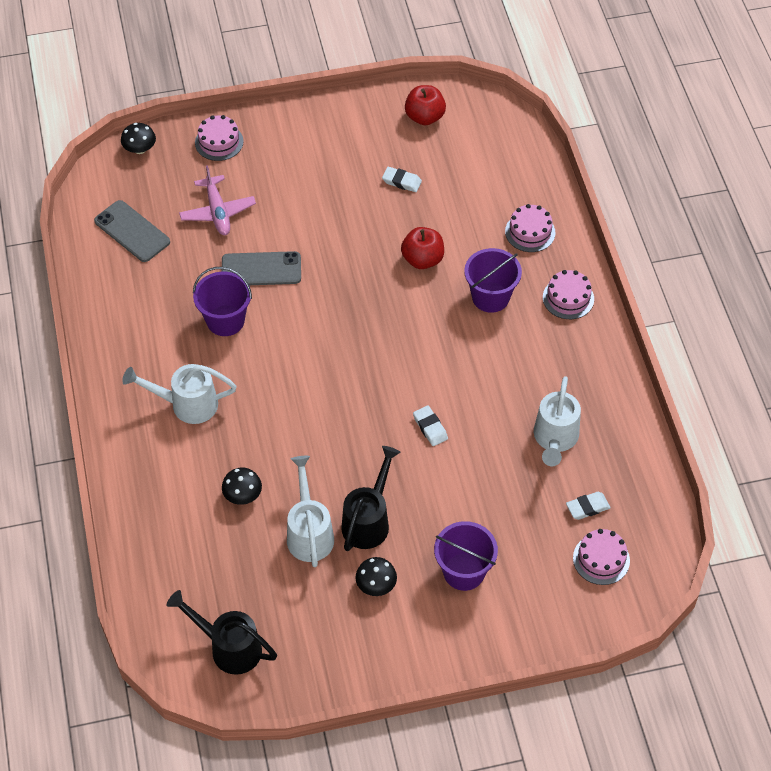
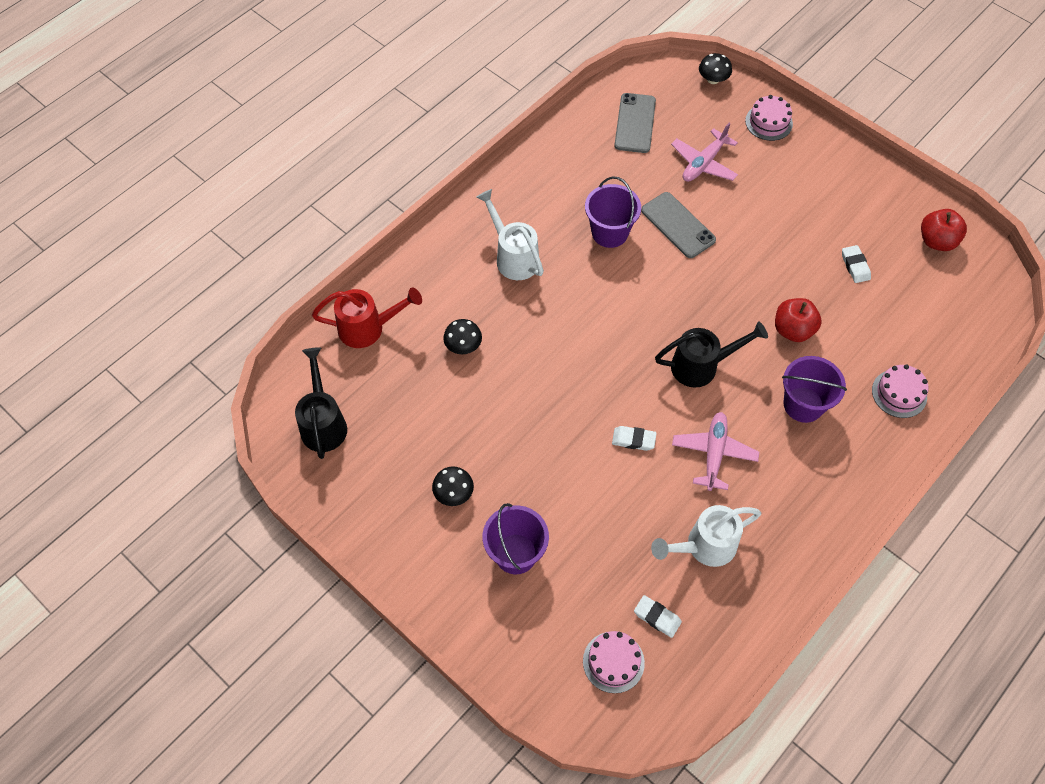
camera: 55 degrees right, 5 degrees up
(162, 558) = (367, 328): none -> red watering can
(309, 533) = (464, 414): white watering can -> none
(368, 521) = (508, 449): black watering can -> black watering can (701, 366)
(430, 428) = (633, 440): white eraser -> white eraser turned 75 degrees clockwise
(484, 382) = (713, 453): none -> pink plane
(568, 298) = (859, 467): pink cake -> none

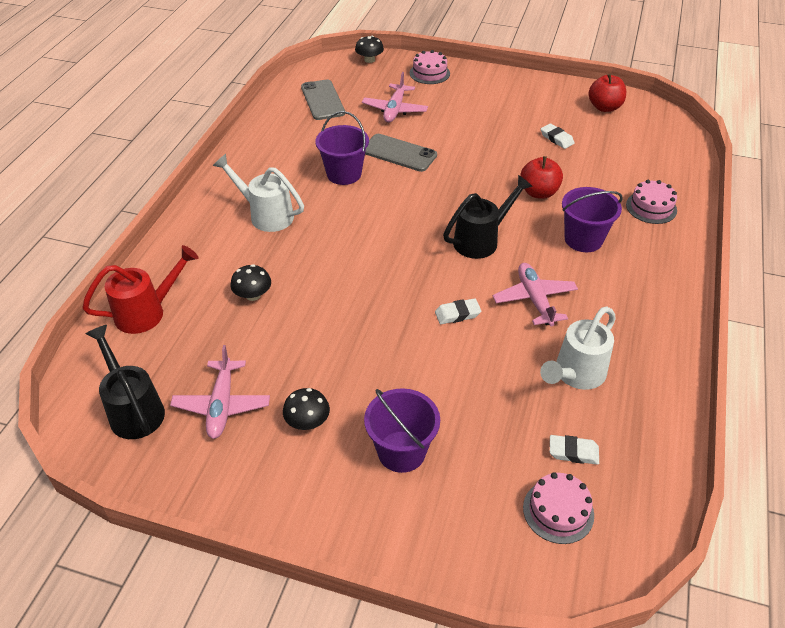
camera: 25 degrees left, 15 degrees down
(393, 448) = (222, 405): none -> pink plane

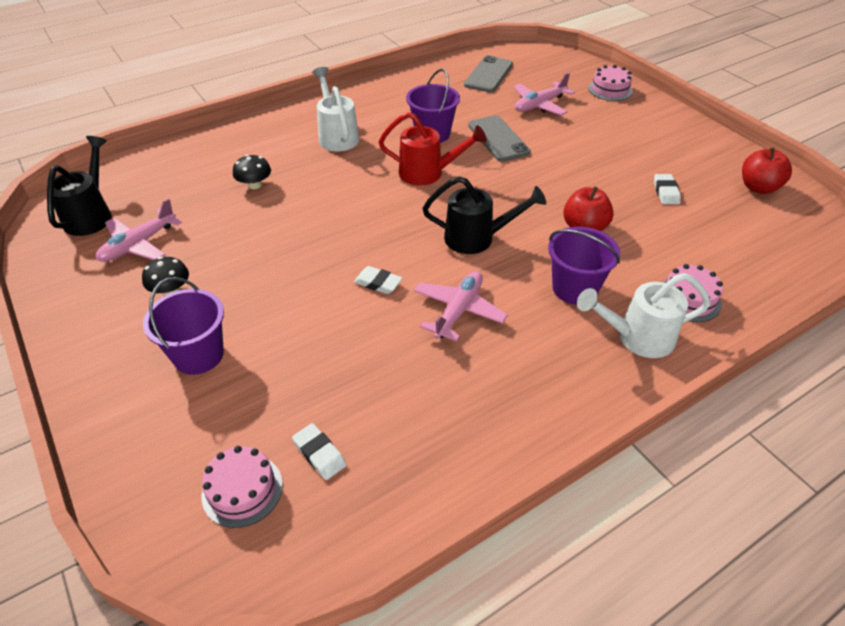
camera: 40 degrees right, 0 degrees up
(146, 312) = (179, 160): red watering can -> red watering can (427, 173)
(369, 60) = (569, 60): black mushroom -> none
(576, 374) = (410, 394): white watering can -> white watering can (637, 337)

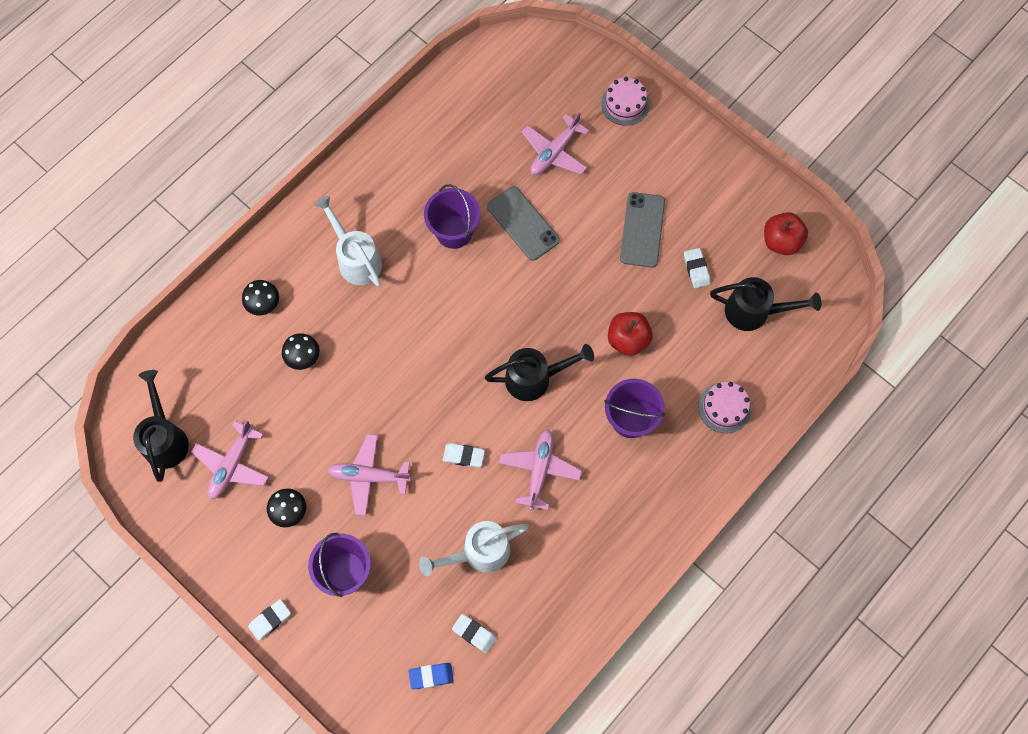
camera: 15 degrees left, 25 degrees up
(86, 382) = (270, 620): none -> white eraser
(240, 148) = (263, 303): none -> black mushroom
(242, 490) = (431, 676): pink cake -> blue eraser
(269, 279) = (369, 476): none -> pink plane
(427, 173) = (466, 297): red watering can -> none
(488, 75) = (487, 105): grey phone -> grey phone (642, 230)
(637, 337) = (687, 462): white watering can -> white watering can (479, 552)
(727, 230) = (754, 311): none -> black watering can

